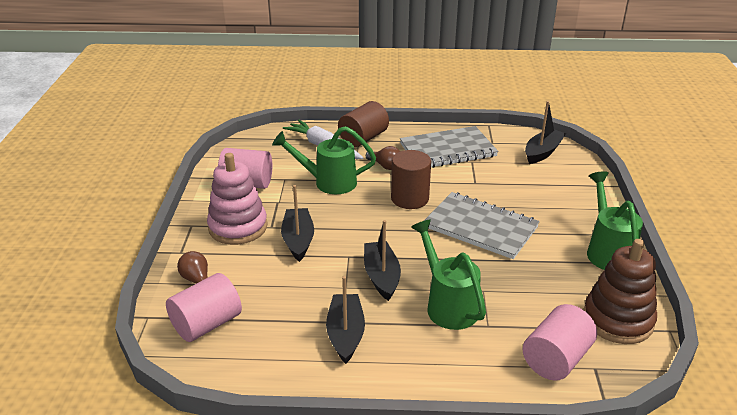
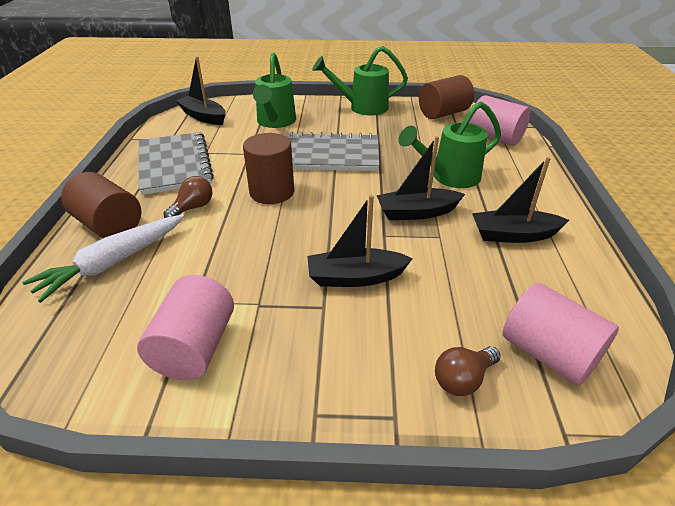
camera: 90 degrees left, 5 degrees up
(238, 227) = (324, 345): pink stacking toy -> none
(328, 182) = (218, 255): green watering can -> green watering can (275, 122)
(480, 227) = (329, 155): grey notebook -> grey notebook turned 60 degrees clockwise
(617, 320) = (443, 113): brown stacking toy -> brown cylinder

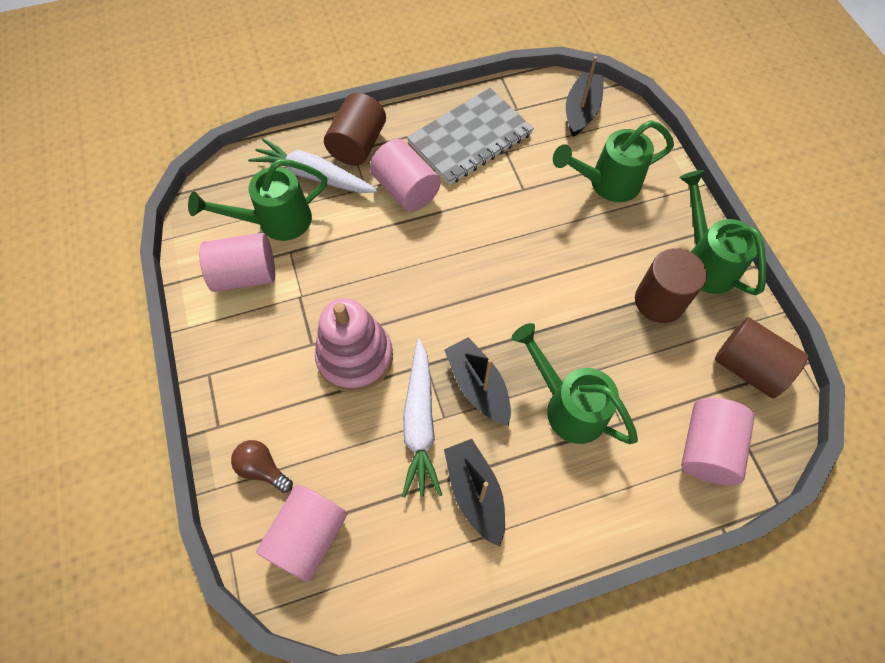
camera: 70 degrees right, 25 degrees up
(143, 306) = (275, 222): none -> green watering can
(193, 208) = (406, 190): brown light bulb -> pink cylinder
(272, 192) = (458, 241): brown cylinder -> brown cylinder (659, 301)
(329, 155) = (557, 266): grey notebook -> none
(355, 277) = (355, 357): black boat -> pink stacking toy
(441, 251) = (420, 423): none -> white carrot

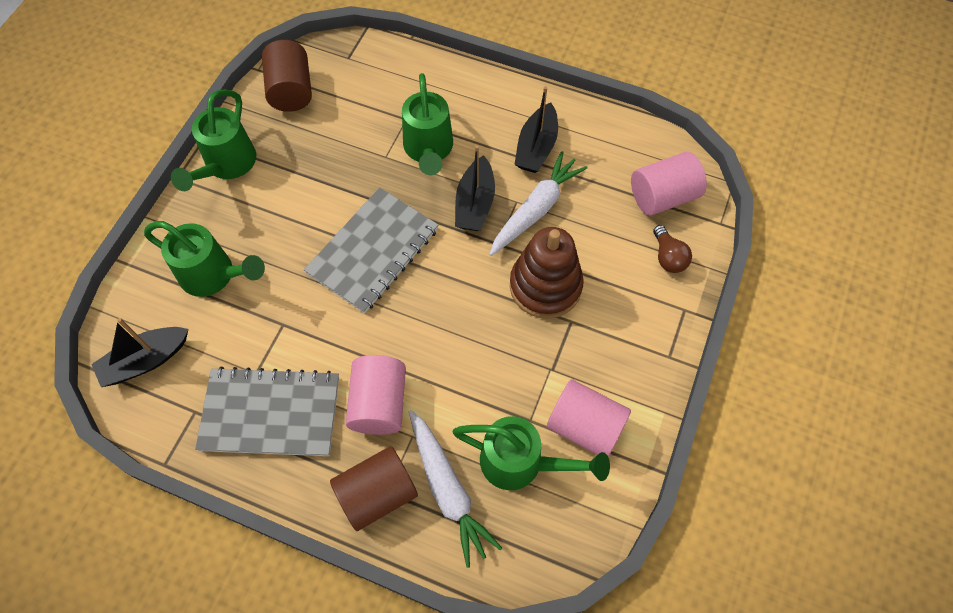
camera: 140 degrees left, 0 degrees up
(355, 357) = (545, 286): pink stacking toy -> brown stacking toy
(518, 282) = (373, 251): none -> grey notebook
(659, 301) = (292, 165): brown cylinder -> none
(706, 448) = (372, 73): pink cylinder -> none

